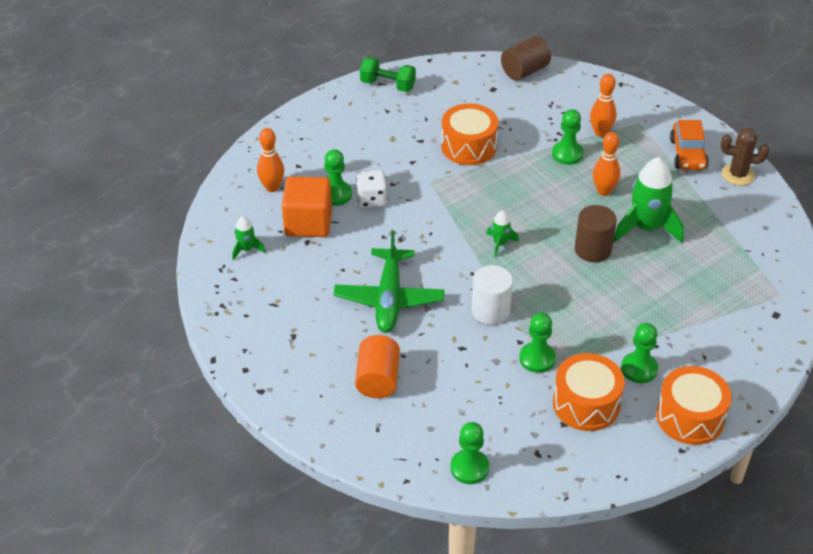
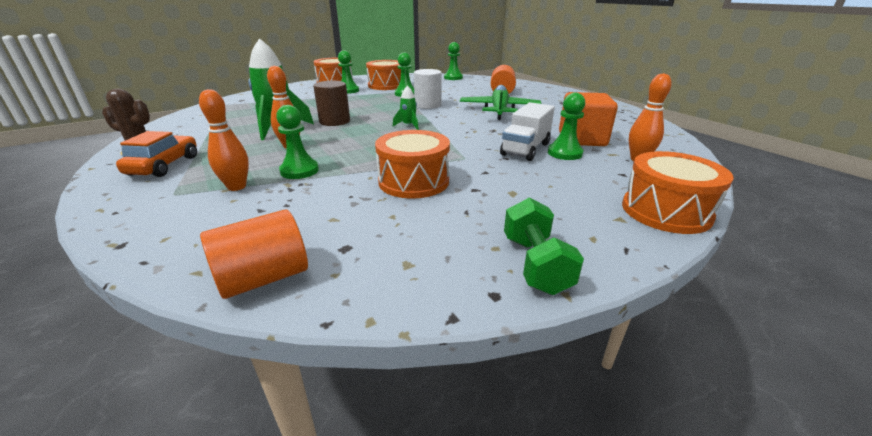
camera: 175 degrees left, 15 degrees down
(246, 249) = (627, 129): green rocket -> none
(292, 126) = (665, 211): none -> orange drum
(372, 199) = (525, 149): white dice -> white truck
(388, 85) = (535, 264): green dumbbell -> green dumbbell turned 60 degrees clockwise
(524, 71) = (264, 278): brown cylinder -> orange cylinder

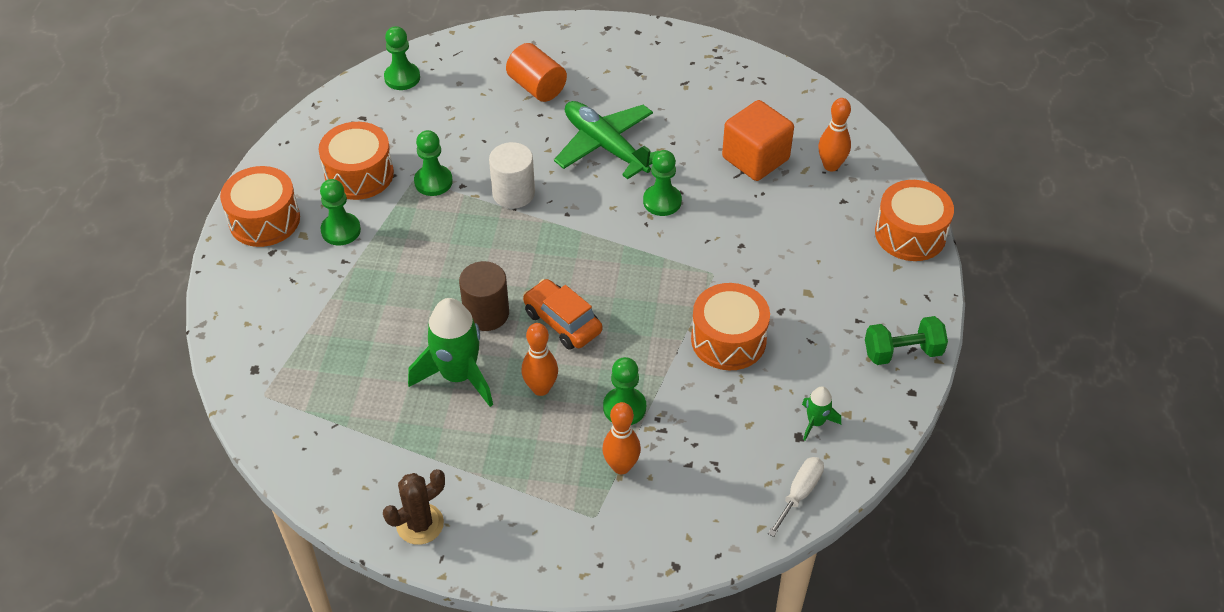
camera: 50 degrees left, 20 degrees up
(164, 165) = (500, 511): orange car -> orange car (562, 322)
(264, 278) = (799, 493): orange cylinder -> white screwdriver
(408, 125) = (575, 257): green rocket -> green rocket (816, 422)
(525, 149) = (736, 217): white truck -> none
(535, 264) = (902, 352): green dumbbell -> green dumbbell turned 45 degrees counterclockwise
(564, 153) = (772, 199): green pawn -> green pawn (662, 201)

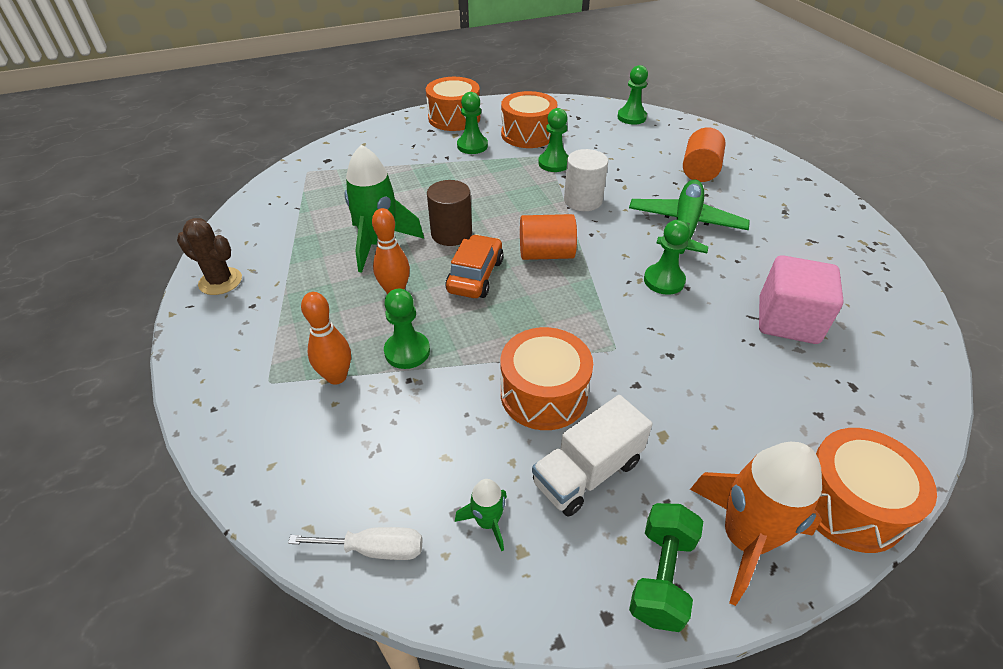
camera: 60 degrees right, 5 degrees down
(570, 259) = (546, 254): none -> orange cylinder
(755, 158) = (787, 321): orange cube -> pink cube
(811, 350) = (587, 472): none -> white truck
(831, 166) = (853, 383): orange bowling pin -> none
(902, 352) = (661, 576): green dumbbell -> green dumbbell turned 60 degrees clockwise
(903, 298) = (744, 539): none -> orange rocket

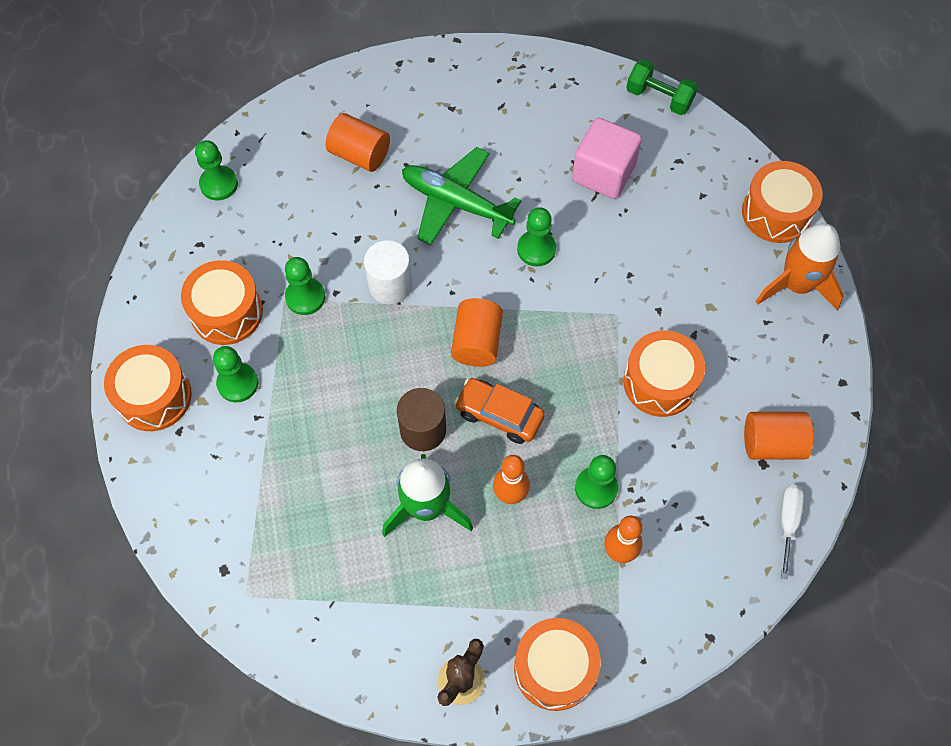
camera: 80 degrees left, 20 degrees up
(219, 340) = (554, 668): none -> orange drum
(487, 522) = (772, 443): green rocket -> orange cylinder
(587, 472) = (737, 368): white truck -> none
(661, 576) = (818, 343): green dumbbell -> green dumbbell (659, 98)

